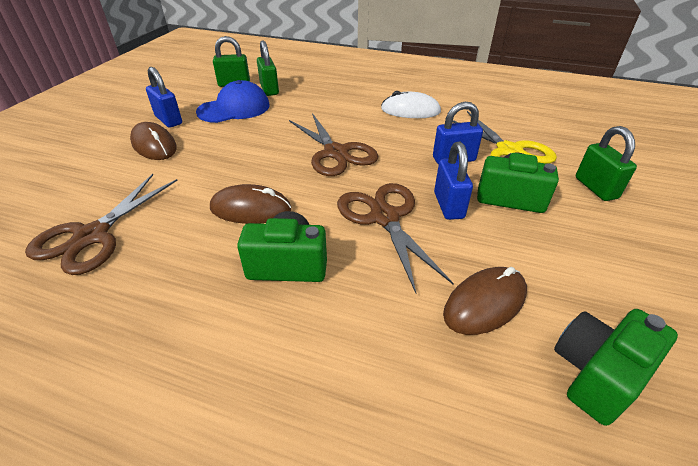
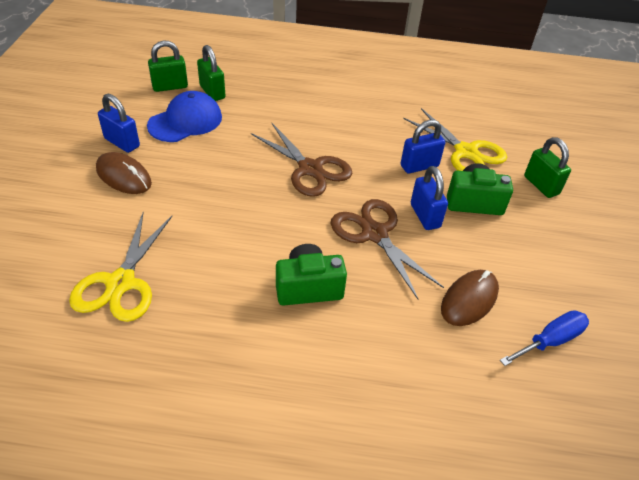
camera: 15 degrees left, 5 degrees up
(92, 236) = (121, 283): brown scissors -> yellow scissors
(250, 209) = (254, 239): brown mouse -> none
(410, 110) = (366, 110): white mouse -> none
(596, 374) = (550, 341): green camera -> blue screwdriver

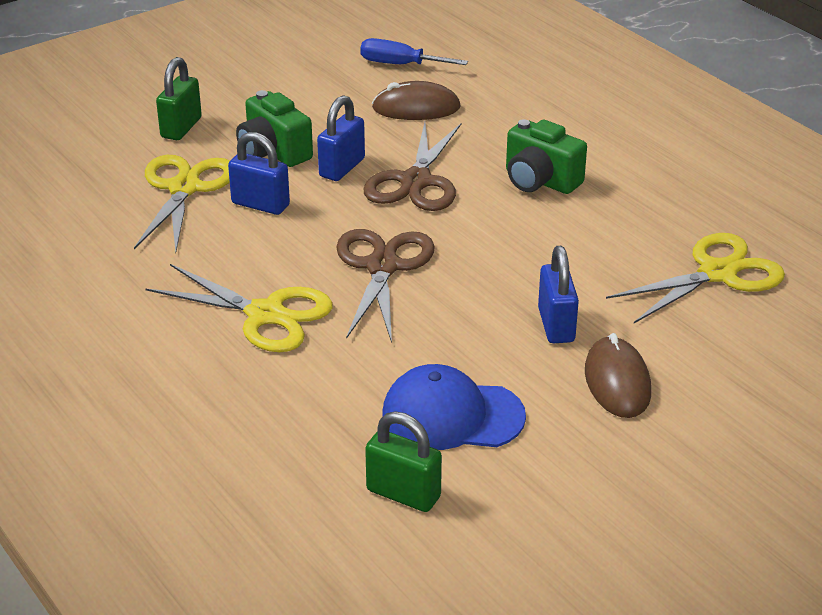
camera: 130 degrees left, 10 degrees down
(122, 142) = (575, 433): blue padlock -> blue padlock (556, 325)
(212, 92) = (352, 443): green padlock -> none
(322, 117) = (265, 314): none -> yellow scissors

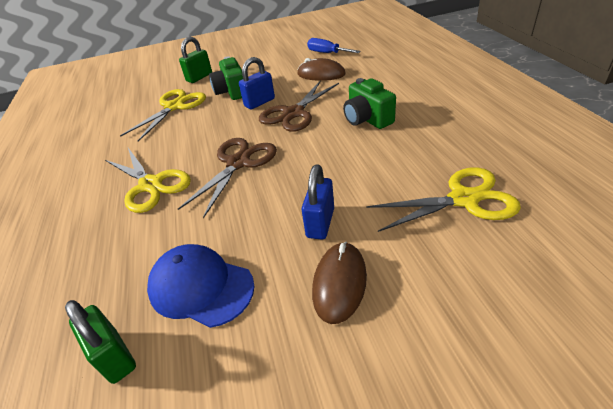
camera: 25 degrees right, 5 degrees up
(260, 204) = (203, 118): blue padlock -> none

